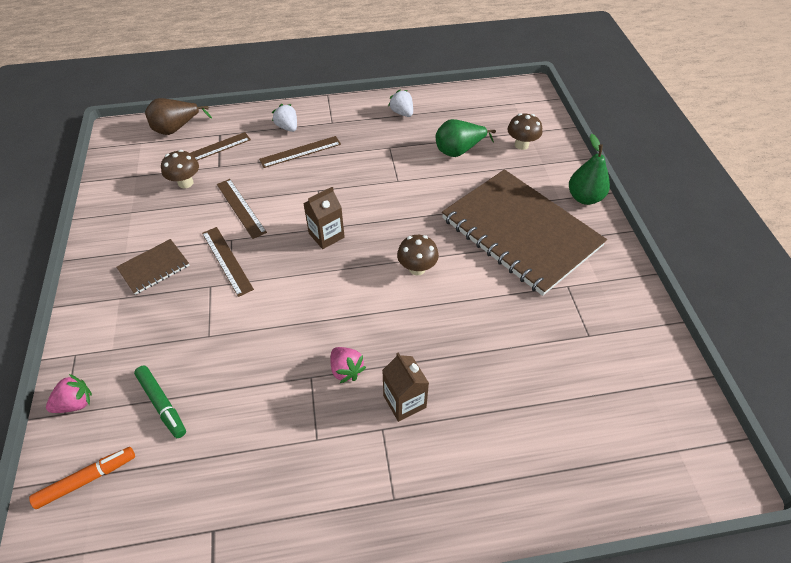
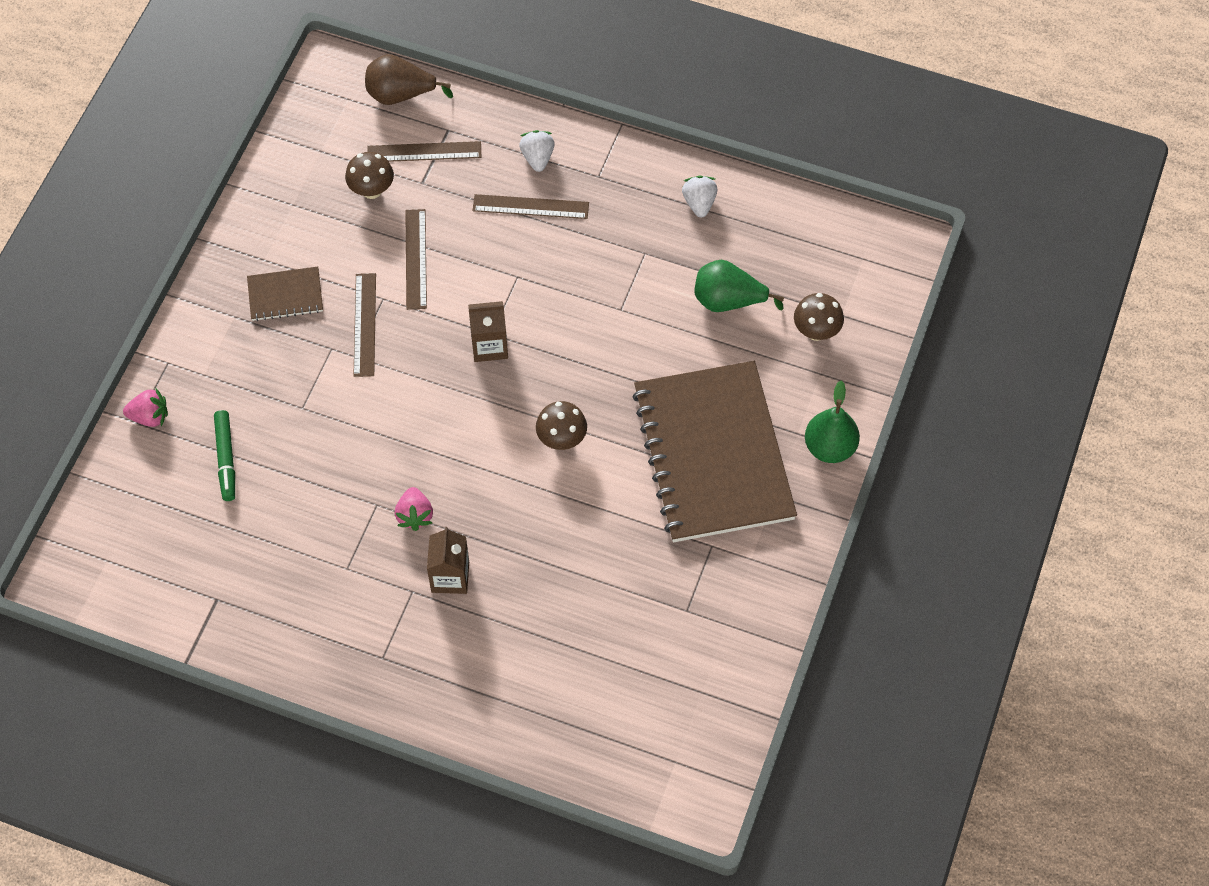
camera: 30 degrees right, 10 degrees up
(87, 479) = (133, 497): orange marker -> none

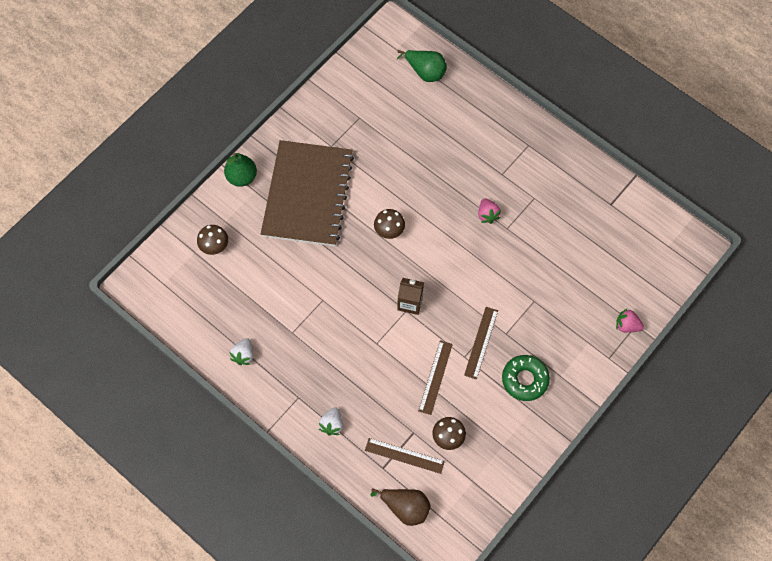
camera: 160 degrees left, 5 degrees up
(226, 459) = (587, 284): green marker -> none
(285, 295) = (525, 379): brown notebook -> green donut
(415, 515) = (487, 215): pink strawberry -> pink strawberry turned 150 degrees clockwise
(450, 577) = (479, 175): brown carton -> none
(530, 206) = (350, 390): brown ruler -> none
(728, 301) = (256, 283): green pear -> green pear (425, 72)

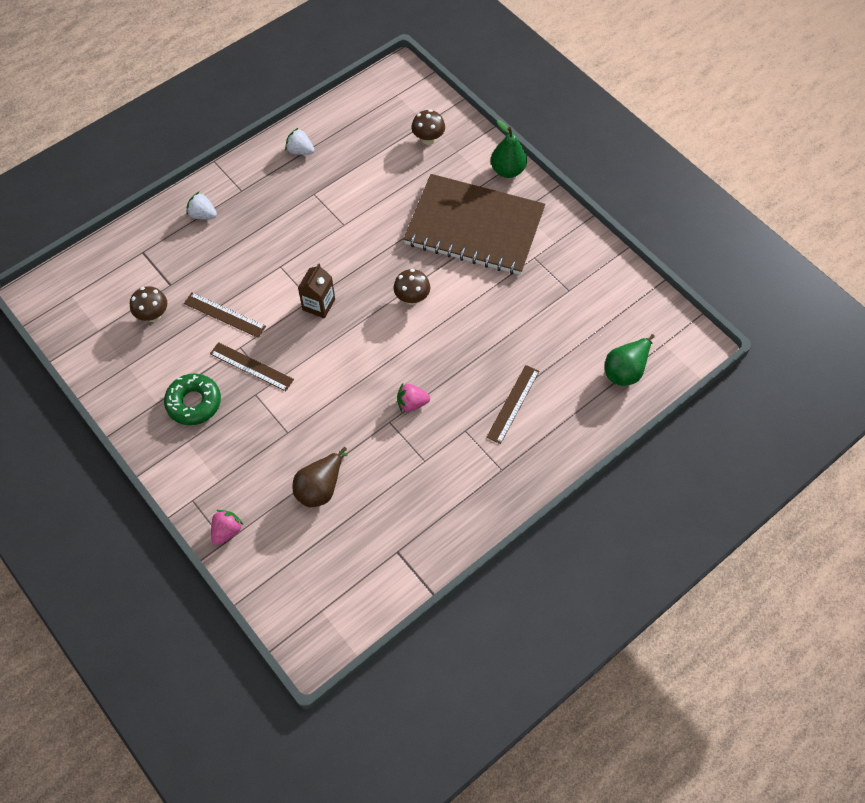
camera: 100 degrees right, 5 degrees down
(404, 456) = (148, 272): brown ruler -> brown ruler (513, 404)
(405, 508) = (94, 265): brown pear -> brown pear (320, 487)

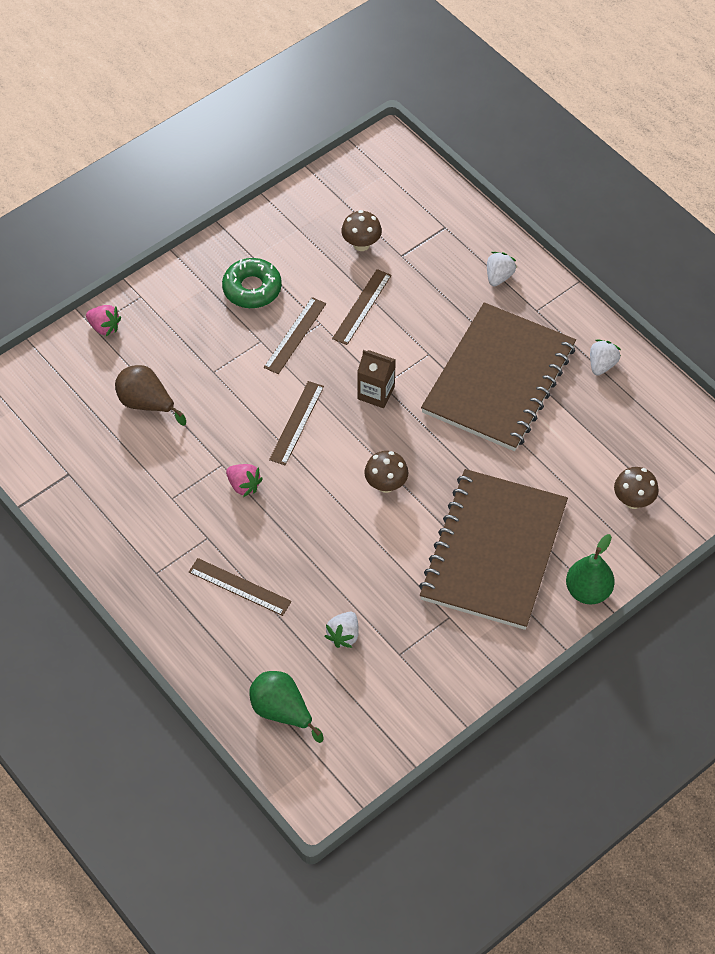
camera: 90 degrees right, 5 degrees down
(310, 218) = (498, 379): none -> brown notebook
(347, 364) = (296, 423): none -> brown ruler
(412, 403) = (244, 485): pink strawberry -> pink strawberry turned 135 degrees clockwise
(554, 328) = (344, 635): none -> white strawberry

